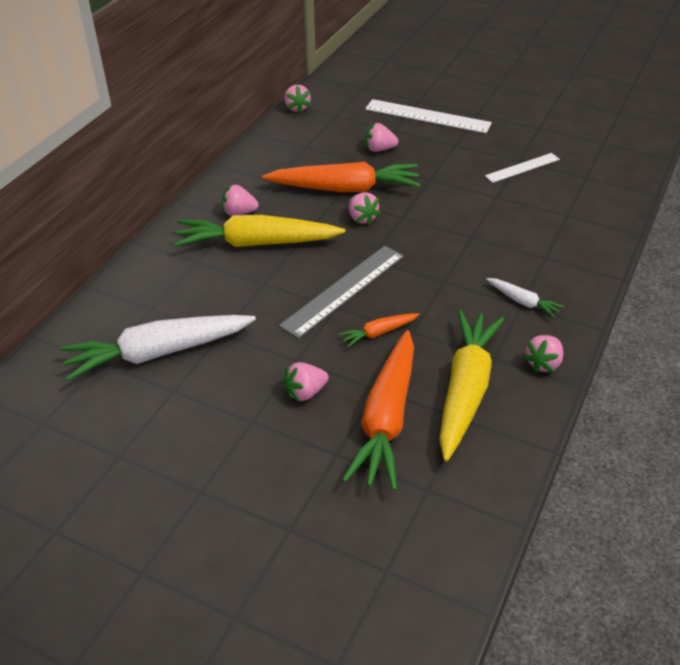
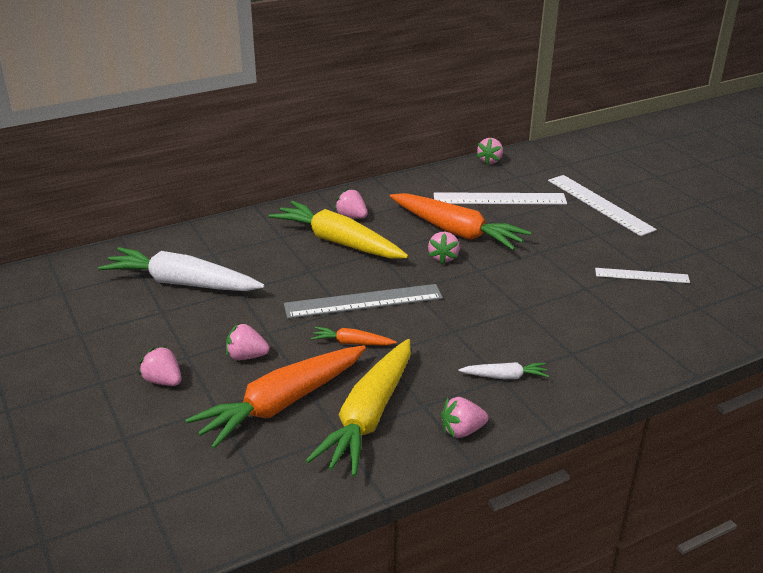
camera: 35 degrees right, 10 degrees down
(345, 142) = (499, 199): none -> white ruler
(379, 149) = (523, 214): pink strawberry -> pink strawberry (163, 381)
(465, 390) = (369, 416): yellow carrot -> yellow carrot turned 150 degrees clockwise
(522, 301) = (504, 376): white carrot -> white carrot turned 75 degrees counterclockwise

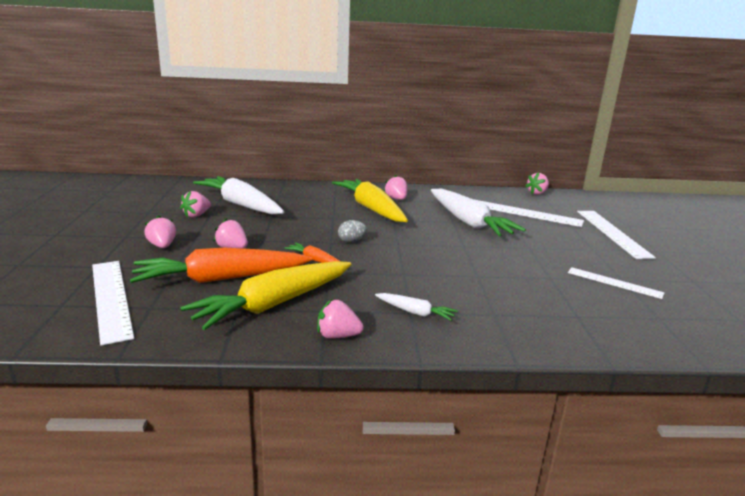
camera: 25 degrees right, 10 degrees down
(194, 474) = (110, 298): none -> white ruler
(363, 301) = (351, 241): grey ruler -> grey egg
(443, 257) = (442, 233): pink strawberry -> pink strawberry (196, 215)
(456, 231) = (468, 222): orange carrot -> white carrot

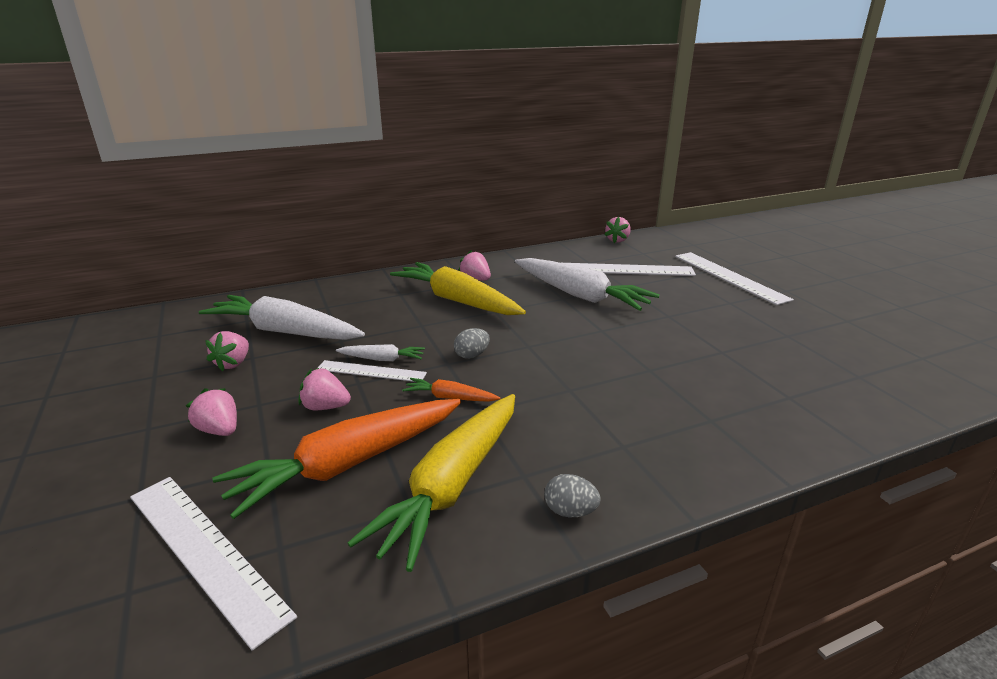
camera: 20 degrees left, 5 degrees up
(337, 336) = (570, 511): pink strawberry -> grey egg
(415, 312) = (628, 444): white carrot -> white carrot (382, 359)
(614, 282) = (784, 341): white ruler -> white ruler (371, 371)

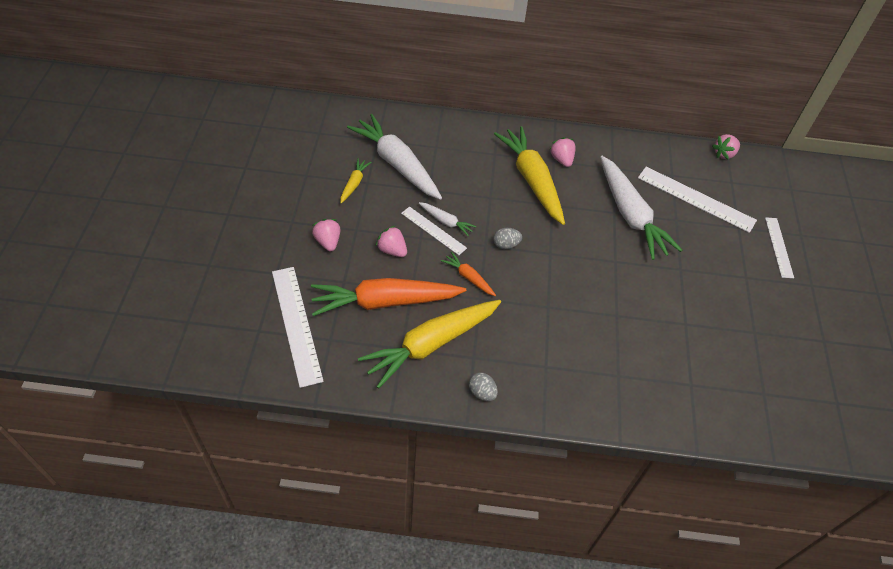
camera: 25 degrees right, 25 degrees up
(233, 363) = (354, 184): pink strawberry -> yellow carrot
(729, 277) = (779, 247): white ruler -> white ruler, size x0.61

